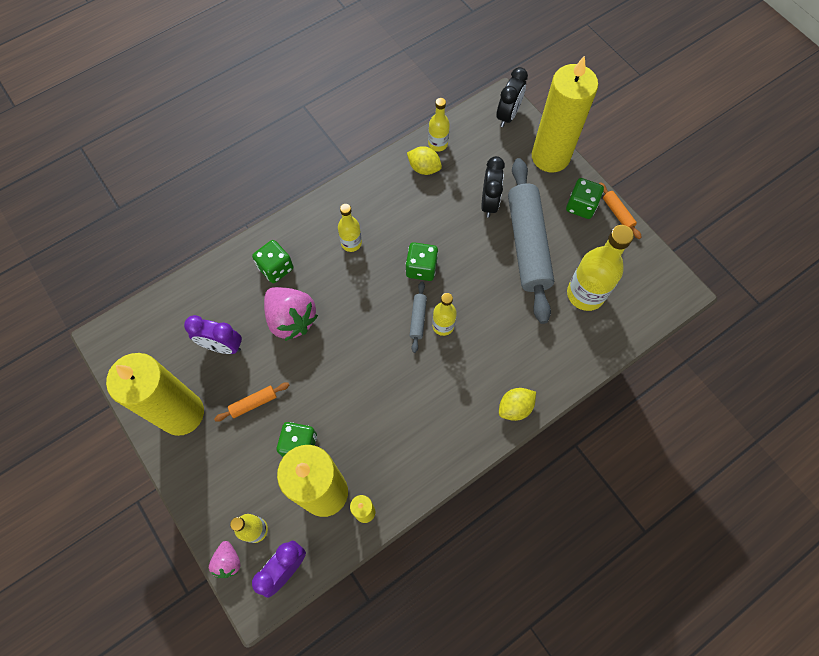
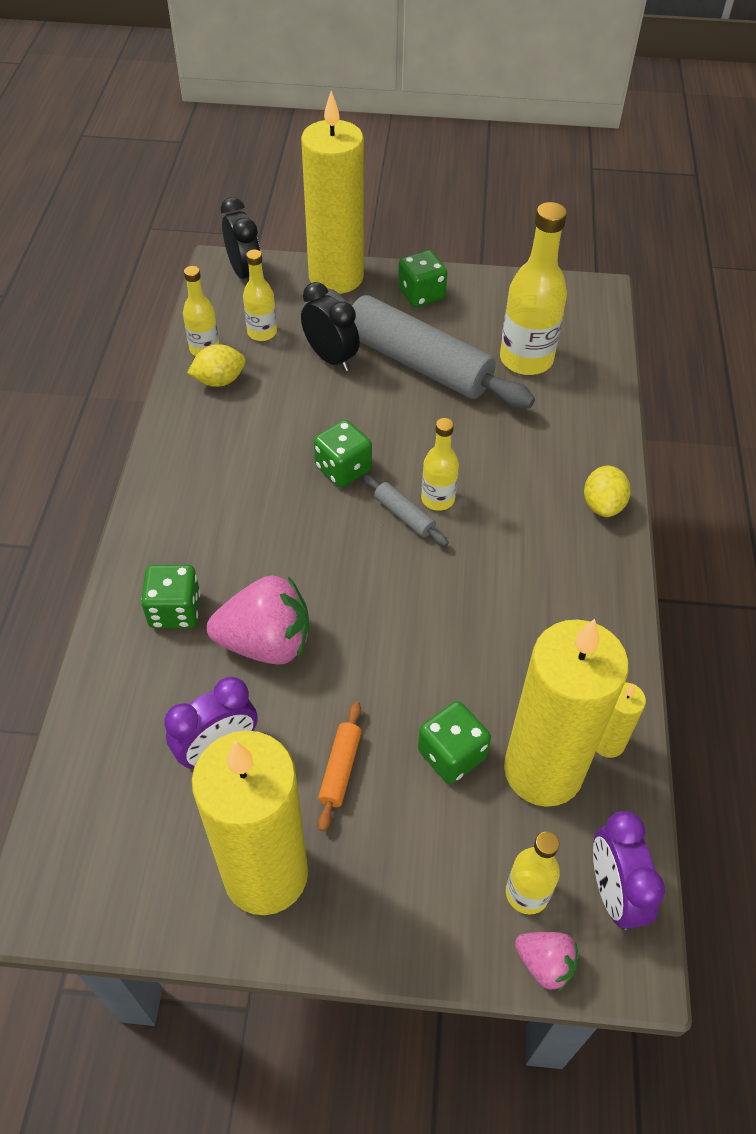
camera: 50 degrees left, 15 degrees down
(351, 243) = (233, 510): yellow bottle -> yellow bottle (262, 332)
(617, 213) = (461, 276): orange rolling pin -> none

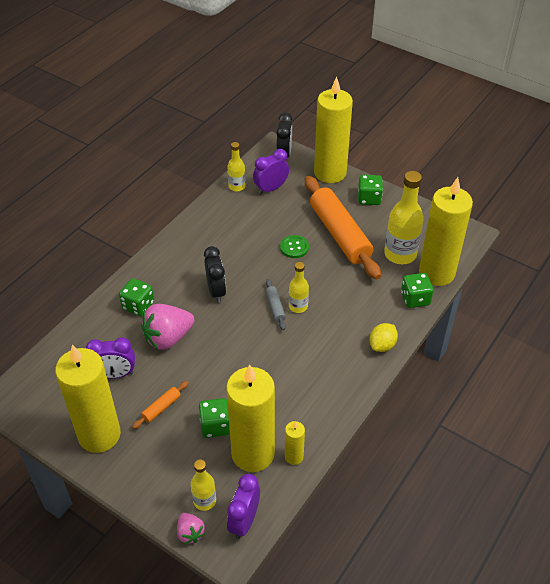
camera: 30 degrees right, 5 degrees down
(219, 380) = (233, 205): yellow lemon -> none
(262, 332) = (271, 188): yellow bottle -> purple clock
(266, 643) = (168, 338): pink strawberry -> pink strawberry turned 120 degrees clockwise
(331, 358) = (296, 214): black clock -> black clock (216, 291)
(343, 469) = (262, 272): green dice -> green dice (415, 299)
(365, 410) = (294, 247): none -> green button
(417, 363) = (339, 234): grey rolling pin -> orange rolling pin
(596, 367) = (436, 273): none -> yellow candle

